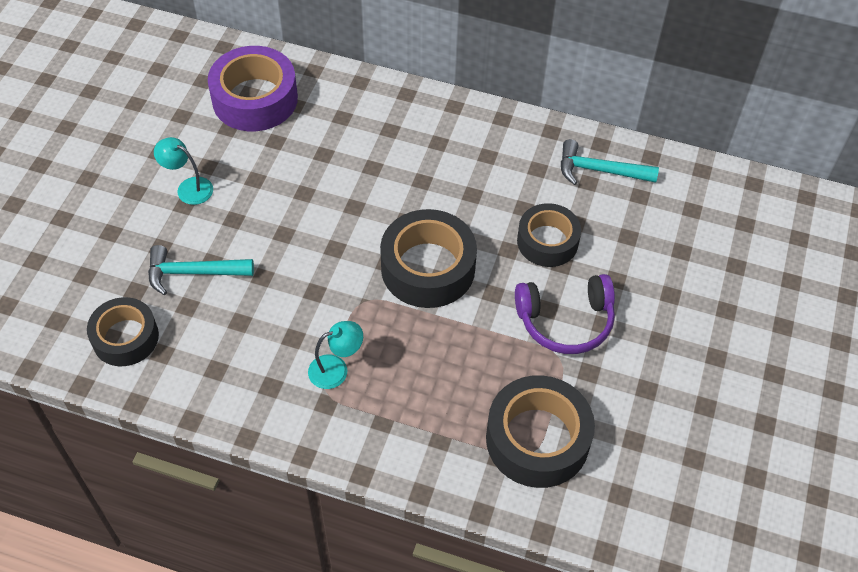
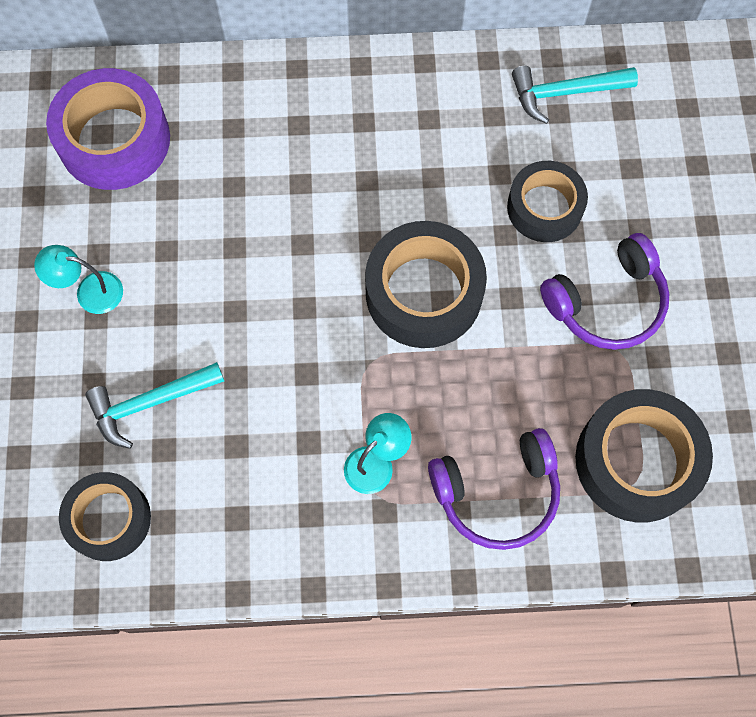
camera: 20 degrees left, 15 degrees up
(417, 422) = (497, 493): none -> purple headphones

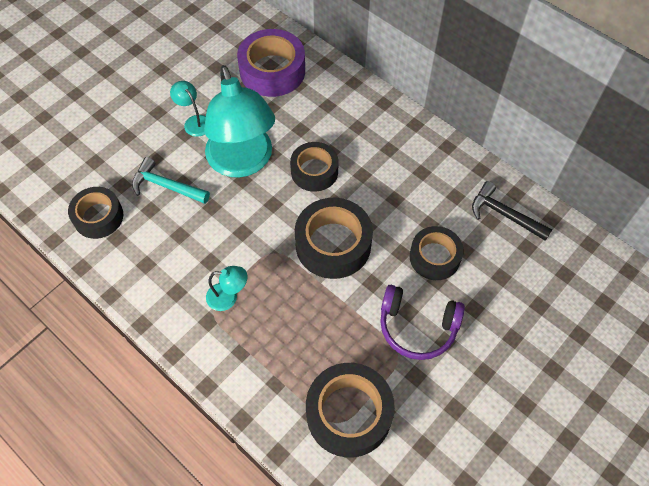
camera: 45 degrees right, 10 degrees down
(211, 289) = (243, 162): none -> turquoise lamp
(308, 224) = (314, 171): none -> black tape
(497, 493) = (266, 362): purple headphones -> none
(565, 93) = (504, 215): turquoise hammer -> black hammer

